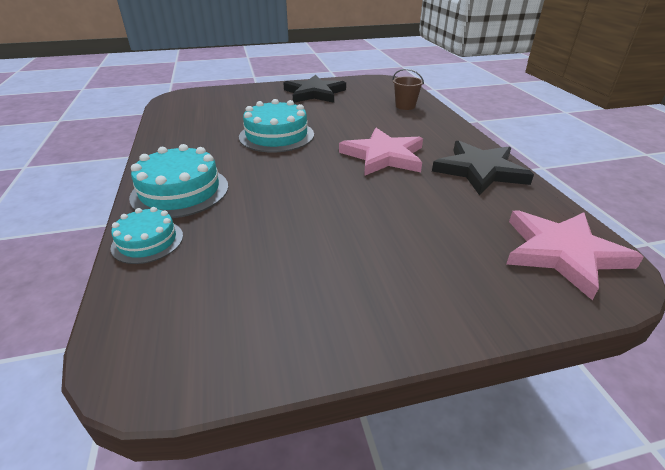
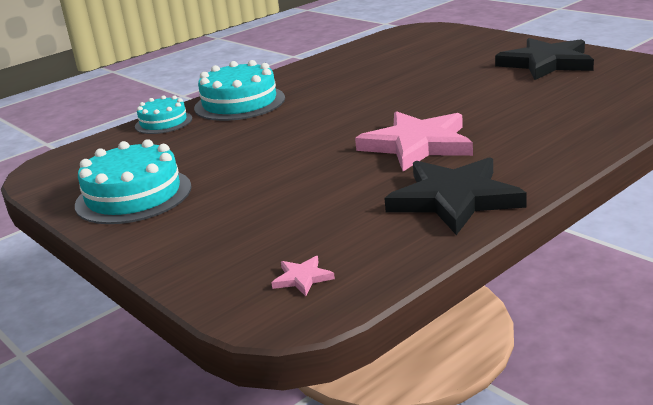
camera: 65 degrees right, 10 degrees down
(276, 136) = (393, 91): turquoise cake -> turquoise cake (133, 195)
(405, 106) = (601, 112): brown bucket -> none
(562, 253) = (302, 278): pink star -> pink star, size x0.40

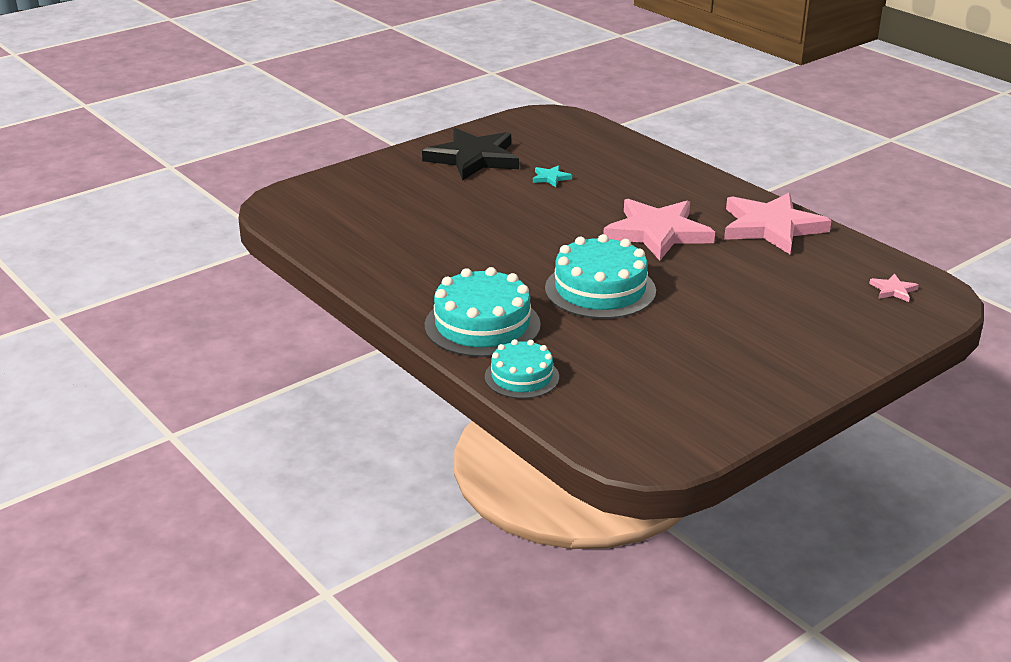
camera: 90 degrees left, 5 degrees up
(133, 195) = (735, 379): turquoise cake -> turquoise cake (600, 289)
(454, 199) = (771, 227): black star -> pink star
(522, 93) = (551, 178): none -> turquoise star

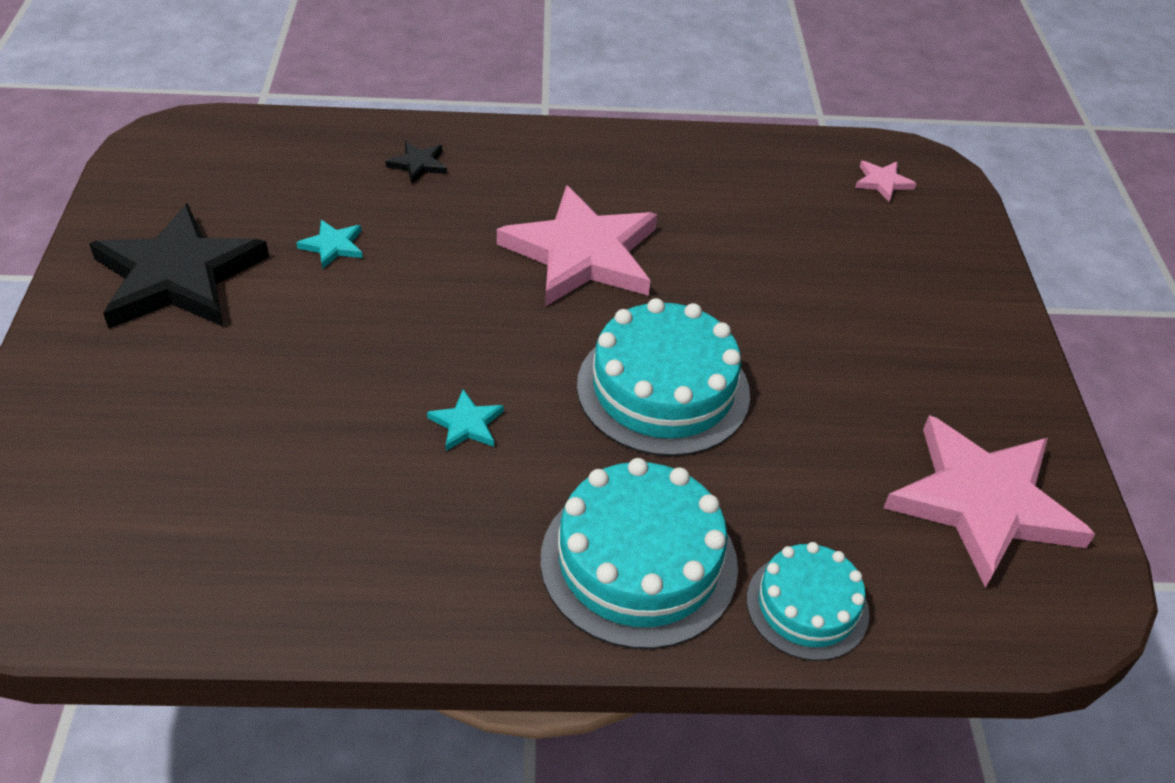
camera: 55 degrees left, 15 degrees up
(497, 253) = (467, 424): none -> turquoise star
(643, 170) = (418, 164): none -> black star
(771, 227) = (668, 168): pink star -> pink star (982, 502)

